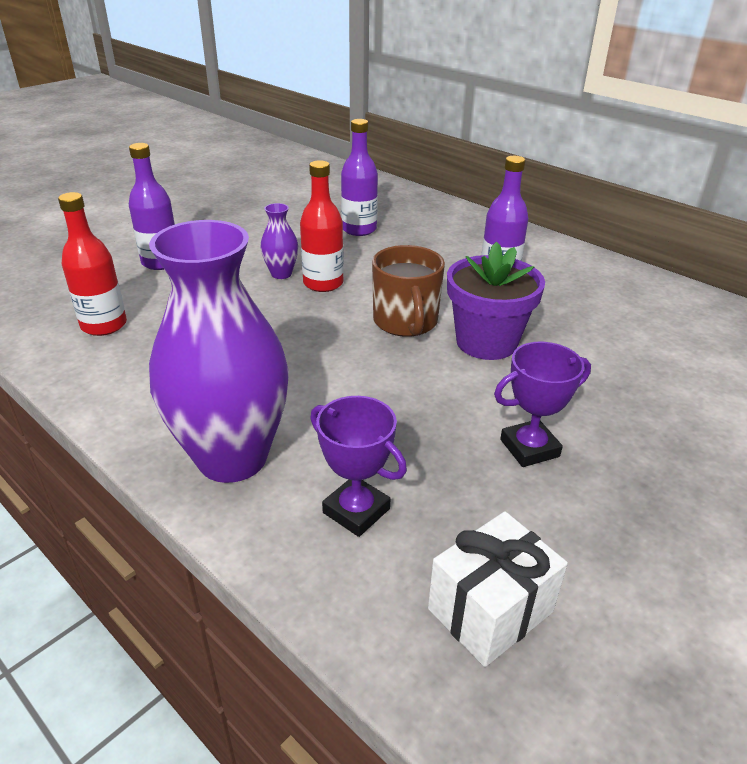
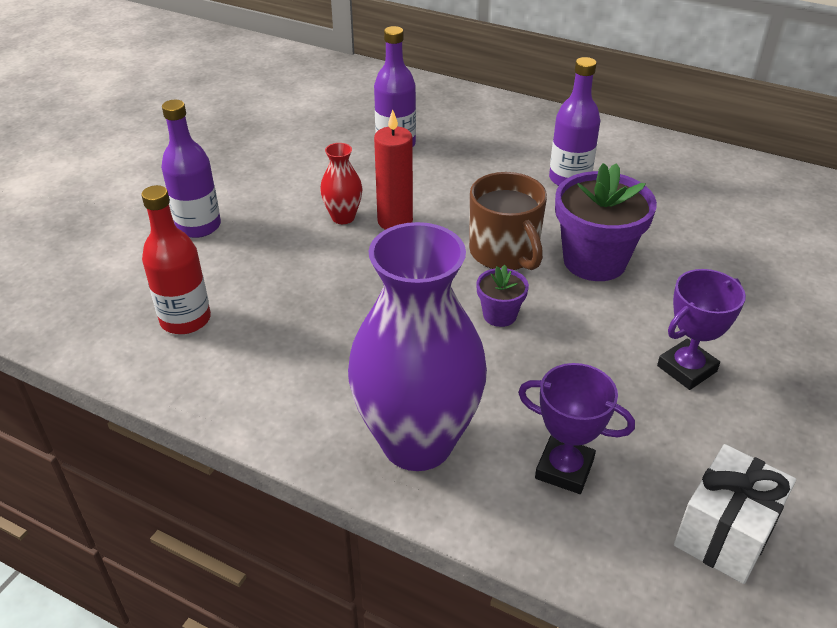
camera: 15 degrees left, 5 degrees up
(281, 274) = (343, 217): purple vase -> red vase
(323, 283) = (395, 221): red bottle -> red candle
(371, 369) = (499, 315): none -> purple flower pot

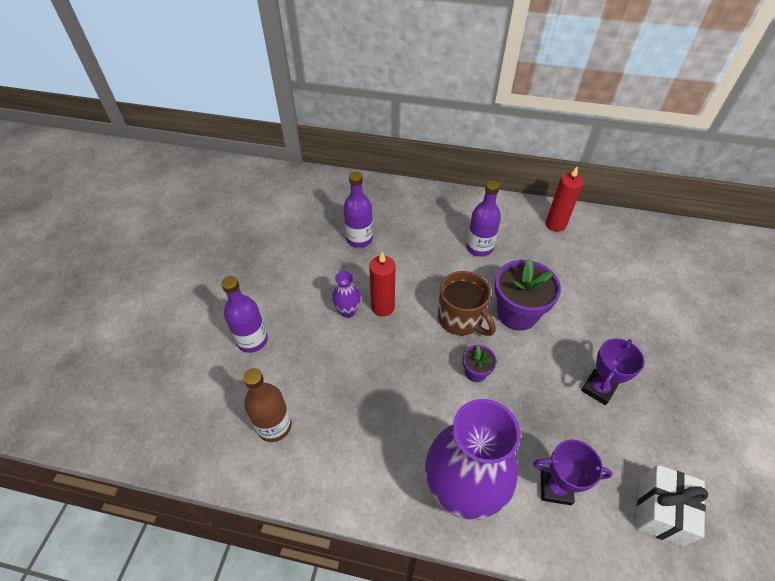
camera: 15 degrees left, 10 degrees up
(185, 319) = (274, 426): red bottle -> brown bottle
(343, 217) = (347, 311): red vase -> purple vase
(702, 170) = (555, 224): none -> red candle

